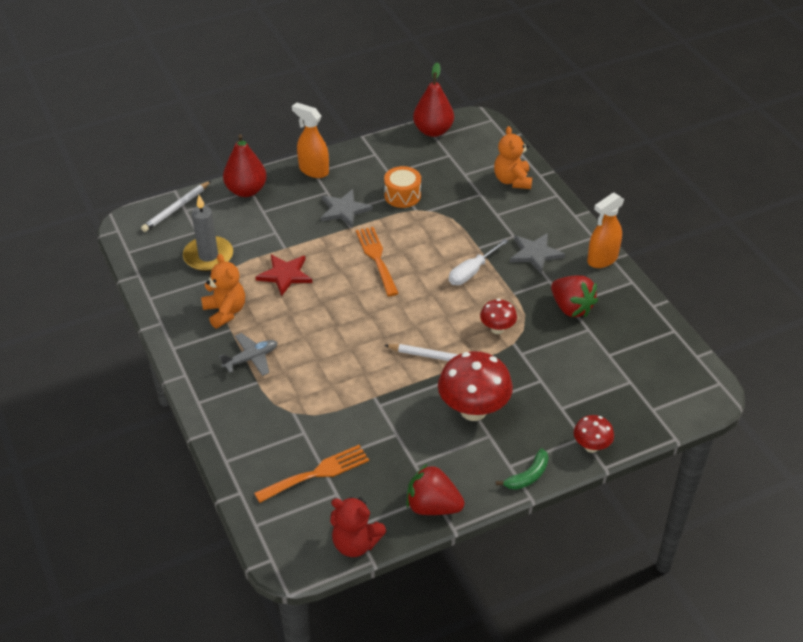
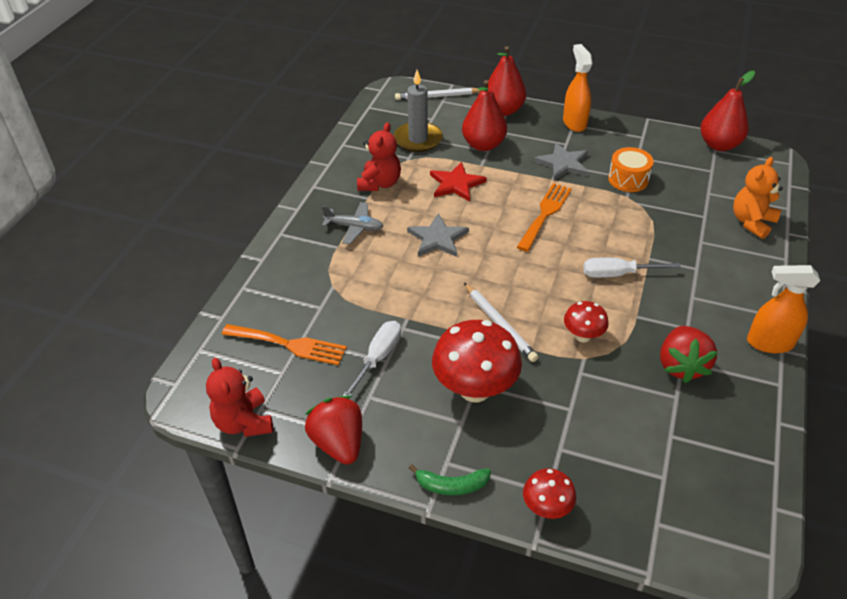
camera: 45 degrees right, 0 degrees up
(225, 312) = (380, 183): orange teddy bear -> red teddy bear
(266, 230) = (483, 145): none -> red pear
(389, 436) = (378, 358): none -> white screwdriver
(535, 254) = (700, 296): grey star -> grey star (437, 238)

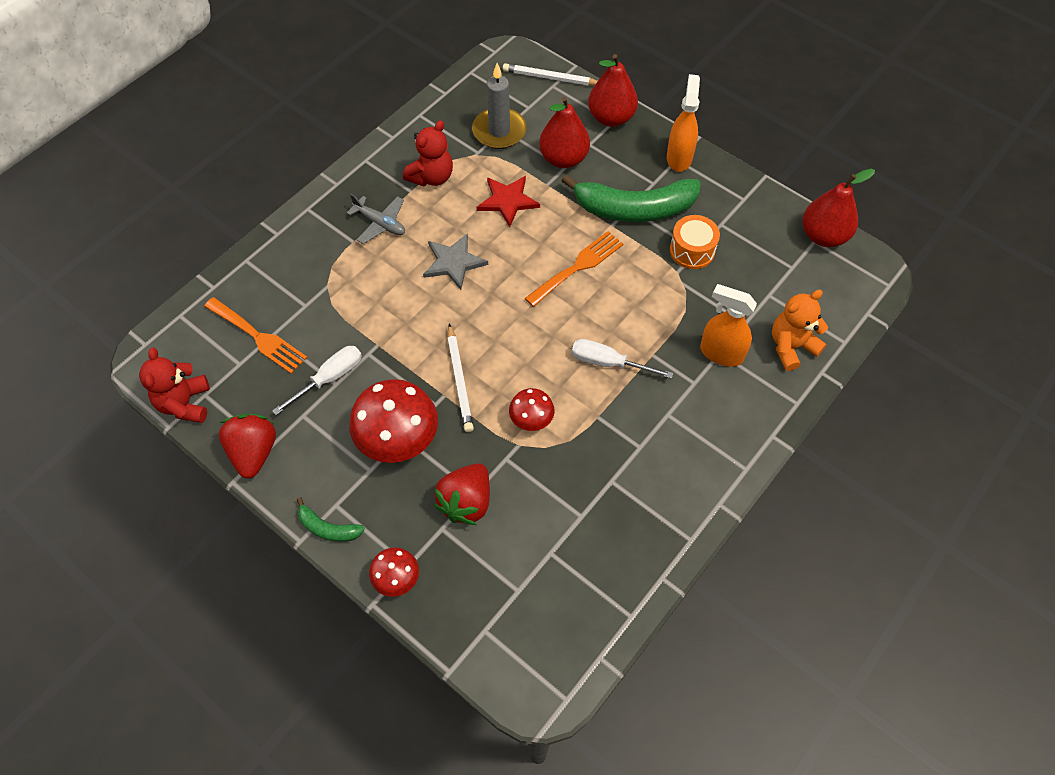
camera: 20 degrees right, 15 degrees up
(563, 164) = (634, 209): grey star -> green banana
(681, 366) = (606, 485): red strawberry -> red strawberry (466, 502)
(769, 343) = (711, 492): orange spray bottle -> orange spray bottle (721, 353)

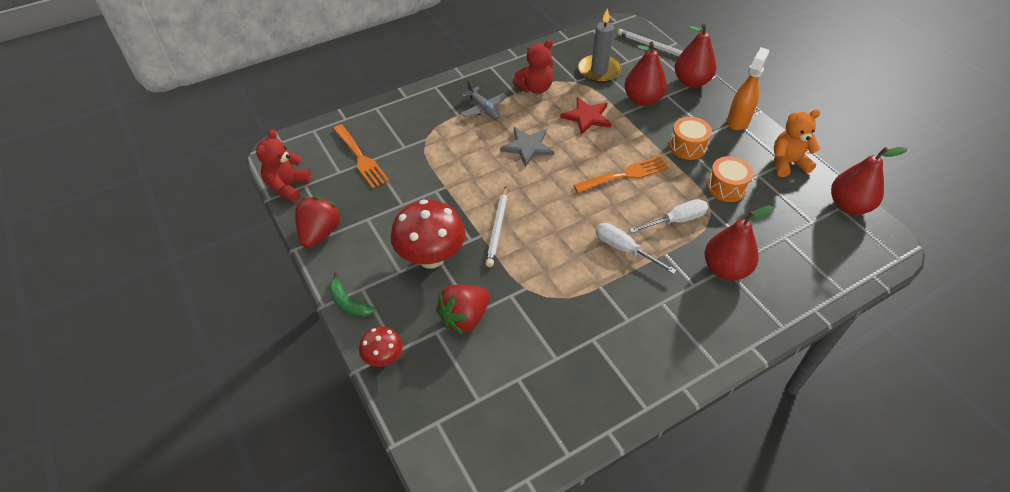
camera: 20 degrees right, 10 degrees down
(329, 378) = (399, 199): white screwdriver -> white screwdriver (676, 220)
(531, 420) = (543, 273): red mushroom -> none
(634, 209) = (687, 146): green banana -> orange drum
(721, 353) = (725, 269): orange spray bottle -> red pear
(791, 346) = (792, 282): orange teddy bear -> orange teddy bear (787, 163)

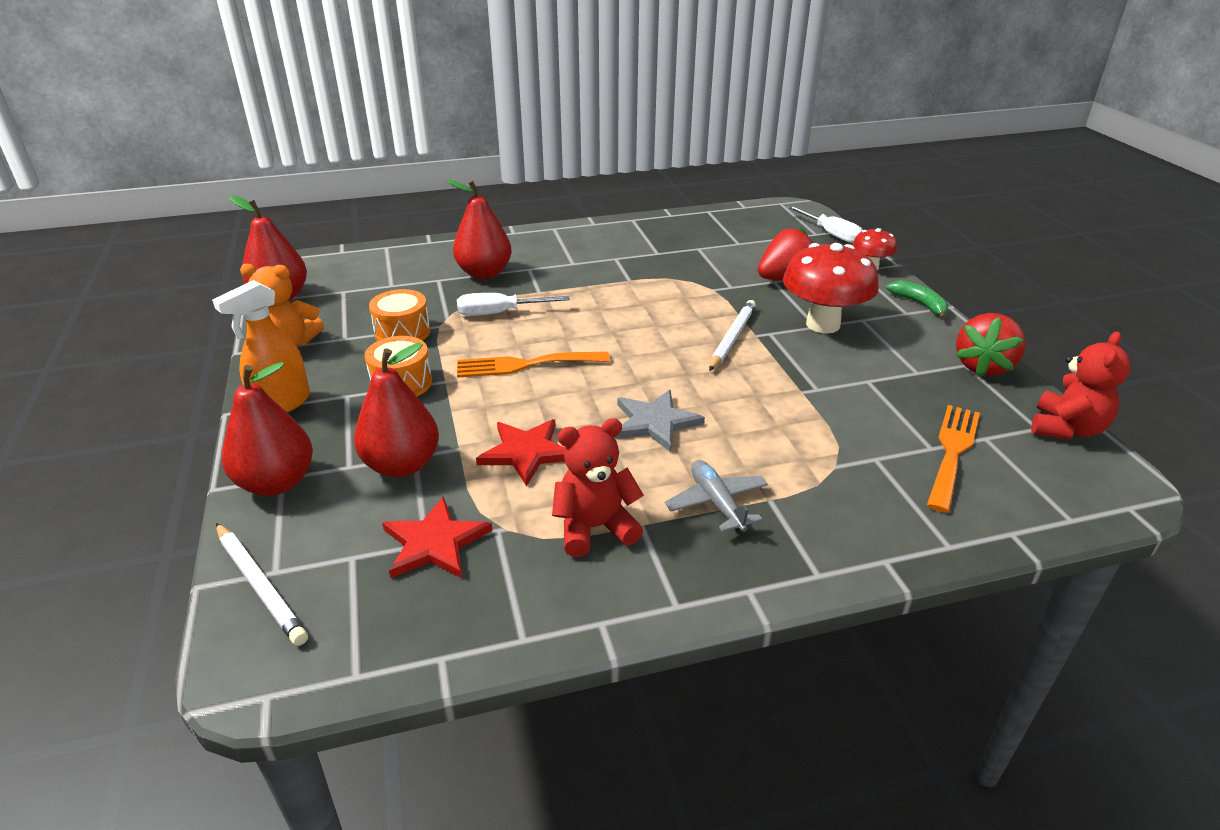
camera: 165 degrees left, 15 degrees down
(361, 158) = (952, 451): orange fork -> orange fork turned 45 degrees clockwise
(599, 71) = (435, 543): grey candle -> red star
(624, 249) = (583, 300): white screwdriver -> white screwdriver (831, 234)

